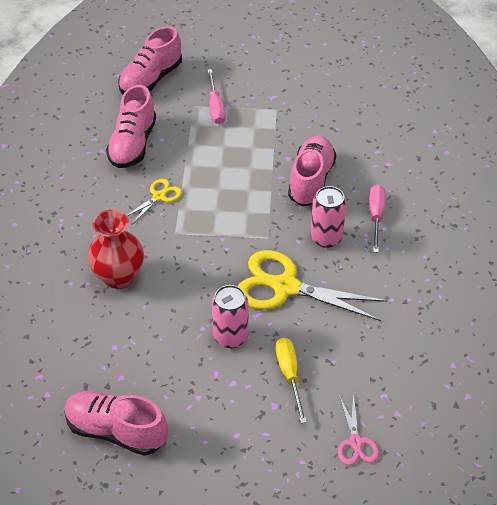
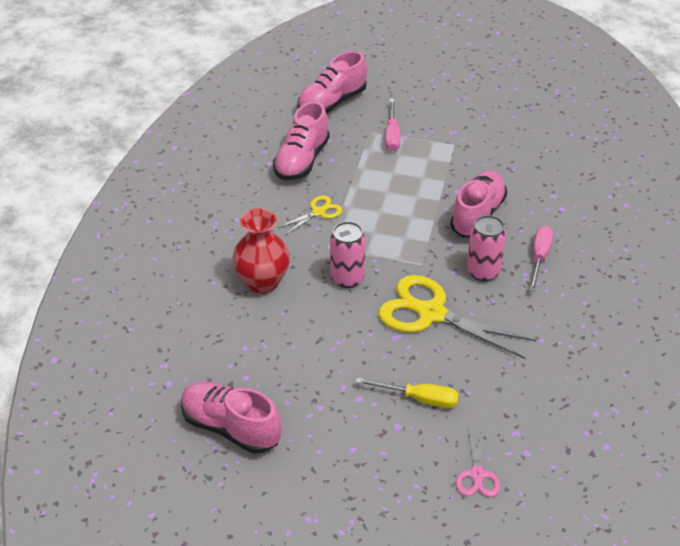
camera: 10 degrees right, 5 degrees down
(230, 336) = (365, 354): pink can -> pink can (347, 278)
(289, 375) = (419, 399): yellow screwdriver -> yellow screwdriver turned 105 degrees clockwise

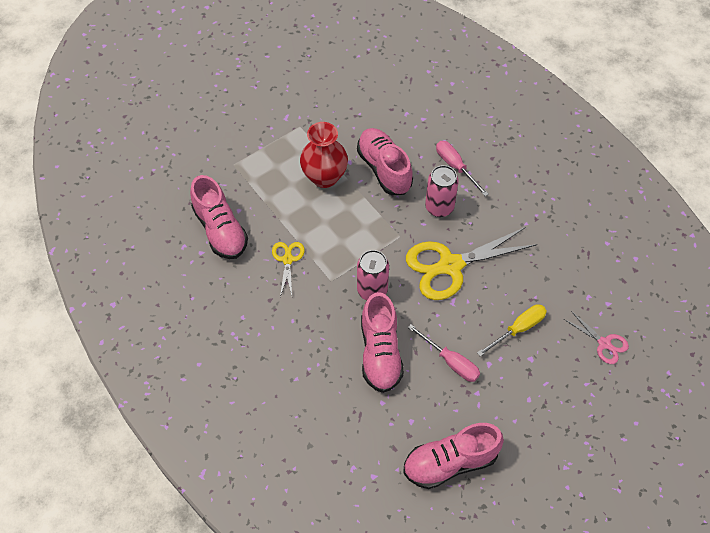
camera: 50 degrees left, 15 degrees up
(262, 282) = (327, 346): red vase -> red vase (324, 177)
(332, 103) = (174, 163): pink shoe -> pink shoe (380, 353)
(392, 135) = (252, 154): pink screwdriver -> pink screwdriver (450, 361)

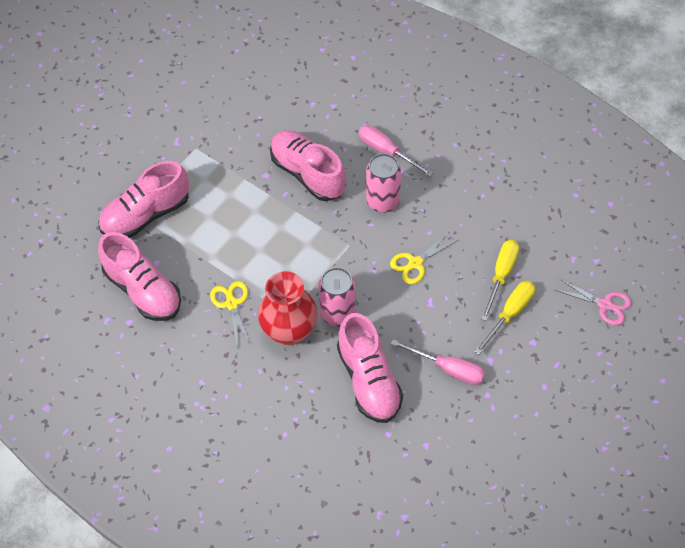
camera: 15 degrees left, 0 degrees up
(324, 177) = (243, 199): red vase -> red vase (289, 330)
(450, 265) = (415, 263): yellow scissors -> yellow scissors, size x0.49
(450, 462) = (481, 477): pink shoe -> pink shoe (146, 214)
(521, 294) = (501, 275): none -> yellow screwdriver

